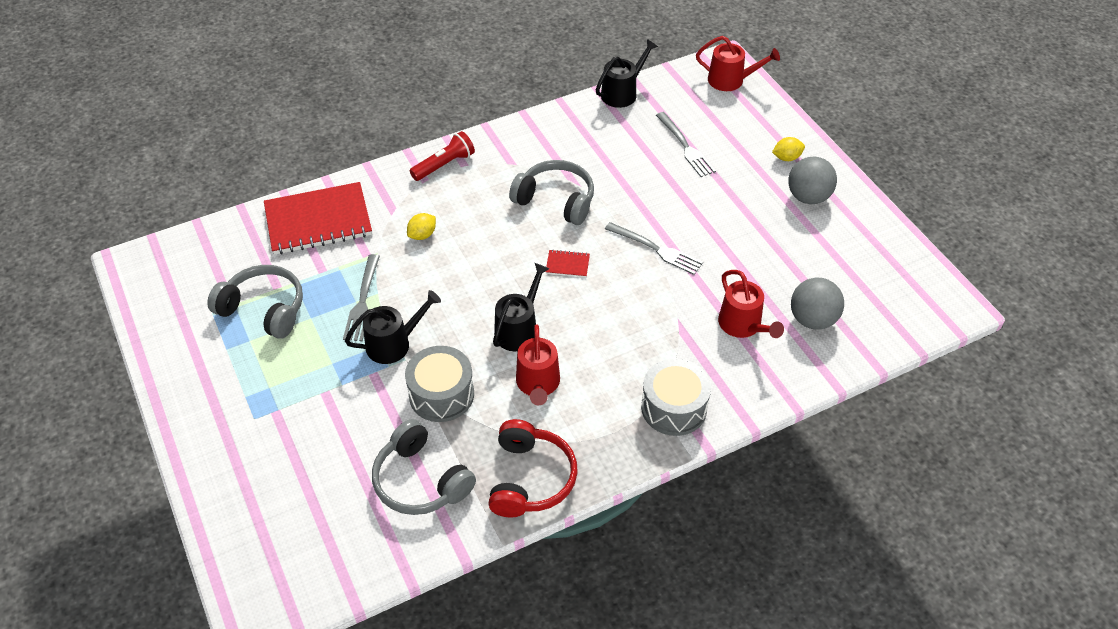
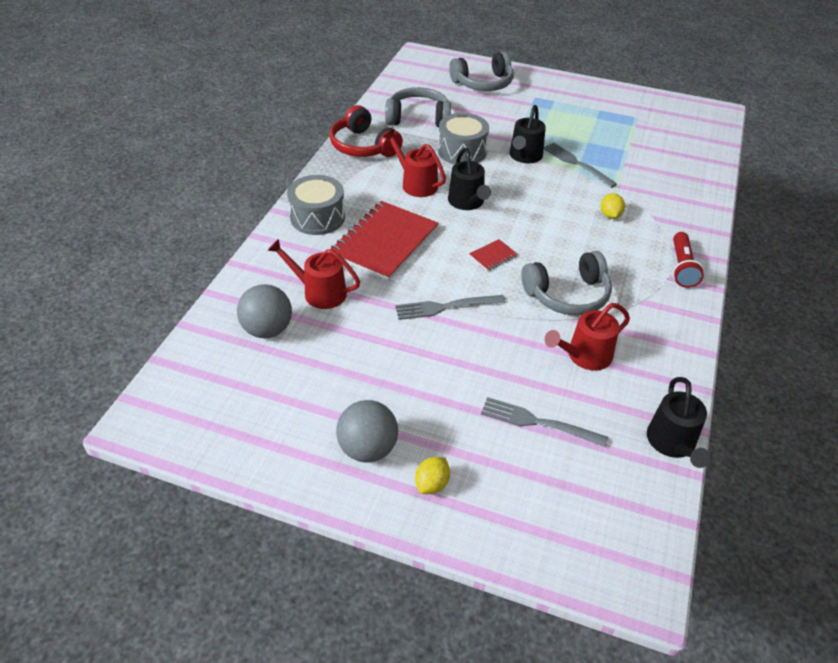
camera: 135 degrees right, 5 degrees down
(264, 309) = (617, 132): grey headphones -> grey headphones (483, 83)
(318, 221) = (680, 184): red notebook -> red notebook (384, 242)
(730, 80) = (602, 557): red watering can -> red watering can (585, 356)

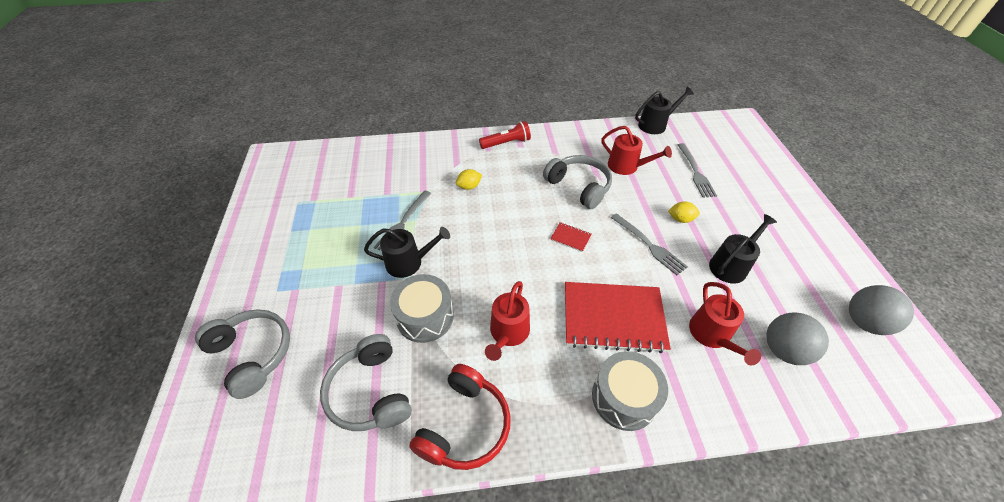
camera: 115 degrees left, 5 degrees up
(368, 448) = (796, 236): grey ball -> grey ball (864, 322)
(432, 484) = (781, 200): yellow lemon -> yellow lemon (680, 219)
(467, 202) = (511, 279): black watering can -> black watering can (730, 265)

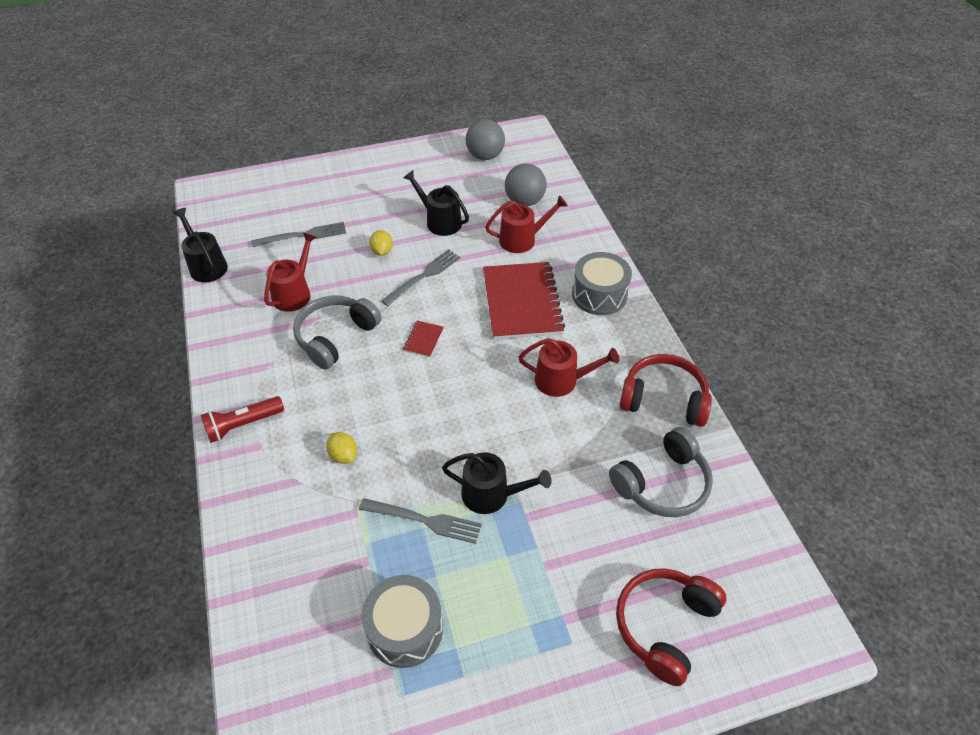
camera: 100 degrees left, 0 degrees up
(252, 354) = (665, 626): grey headphones -> red headphones
(408, 262) = (491, 494): black watering can -> black watering can turned 120 degrees clockwise
(425, 317) = (563, 457): grey drum -> grey drum (405, 629)
(506, 143) = (243, 425): red flashlight -> red flashlight turned 90 degrees counterclockwise

